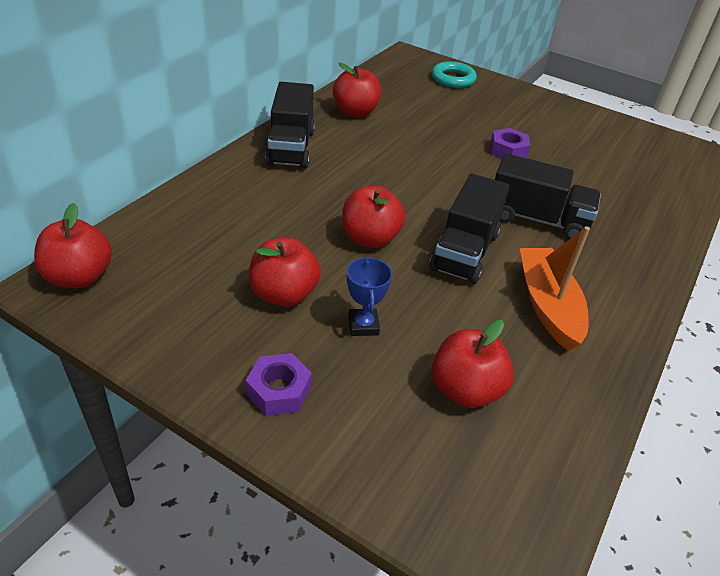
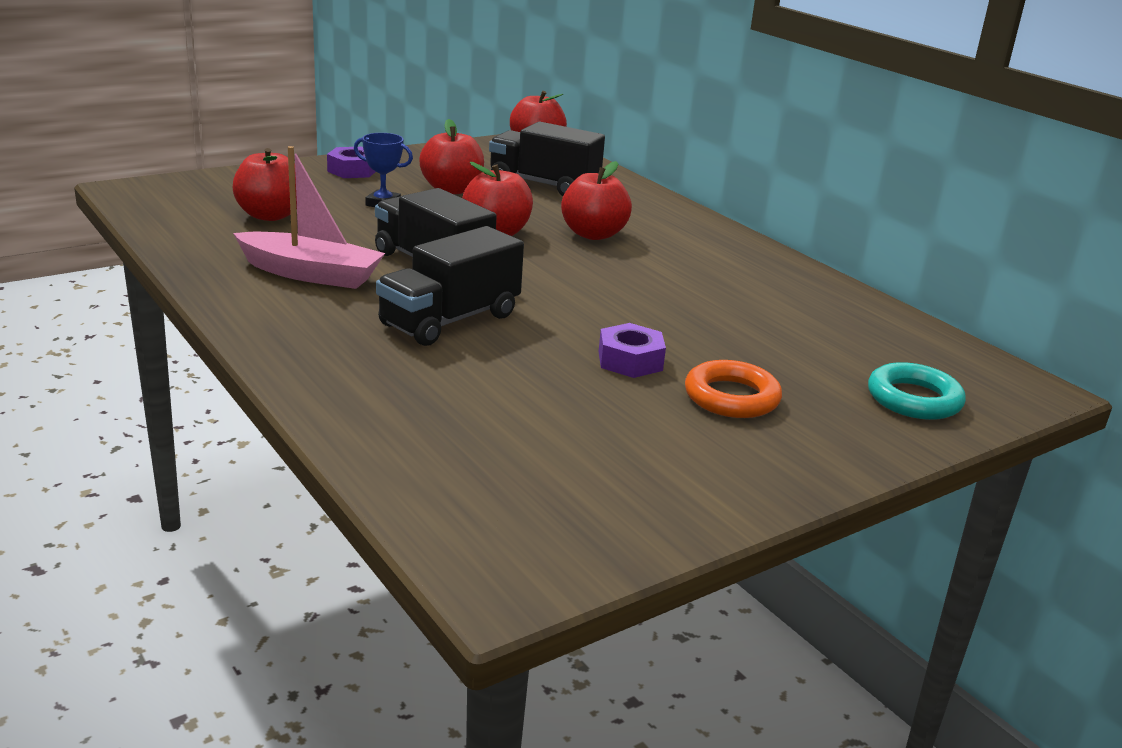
camera: 115 degrees right, 15 degrees down
(291, 148) = (702, 238): black truck -> black truck (543, 185)
(355, 112) = (789, 290): red apple -> red apple (593, 234)
(509, 120) = (731, 397): none -> orange ring
(547, 305) = (311, 274): orange boat -> pink boat

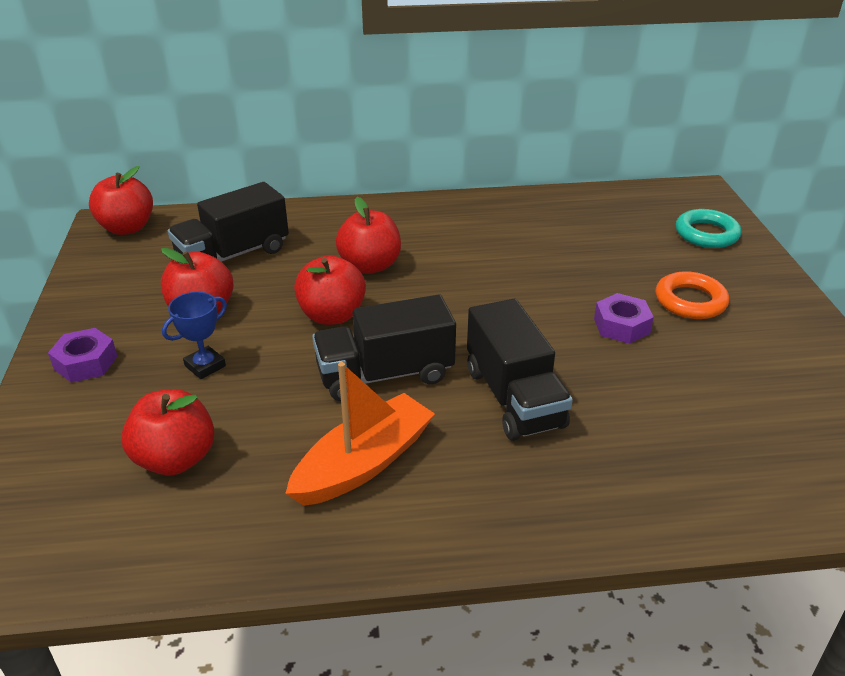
camera: 60 degrees left, 10 degrees up
(311, 274) = (363, 463): pink boat -> orange boat

